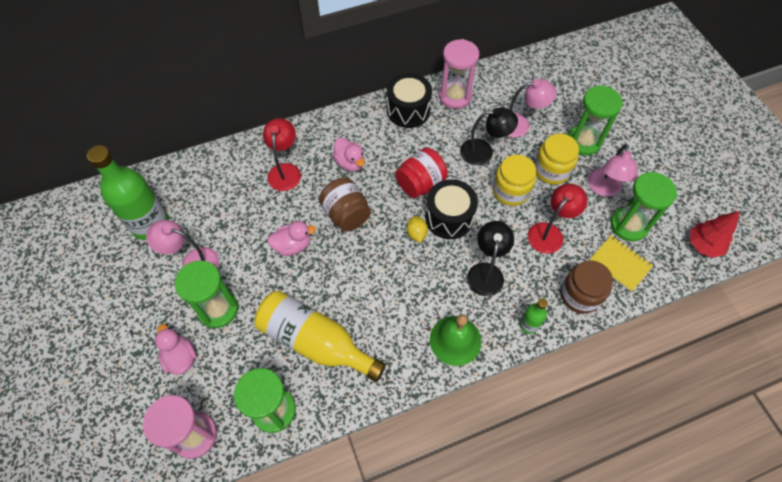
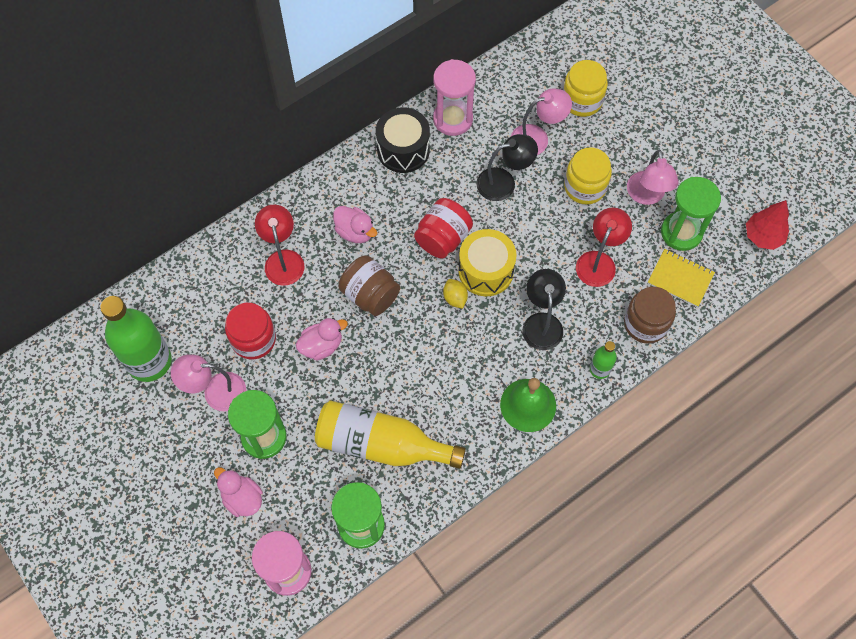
camera: 15 degrees left, 5 degrees up
(239, 227) = (253, 339): none -> red jar
(449, 218) = (486, 271): black drum -> yellow drum
(511, 191) = (545, 223): yellow jar -> yellow jar (582, 100)
(583, 142) = (612, 143): green hourglass -> none

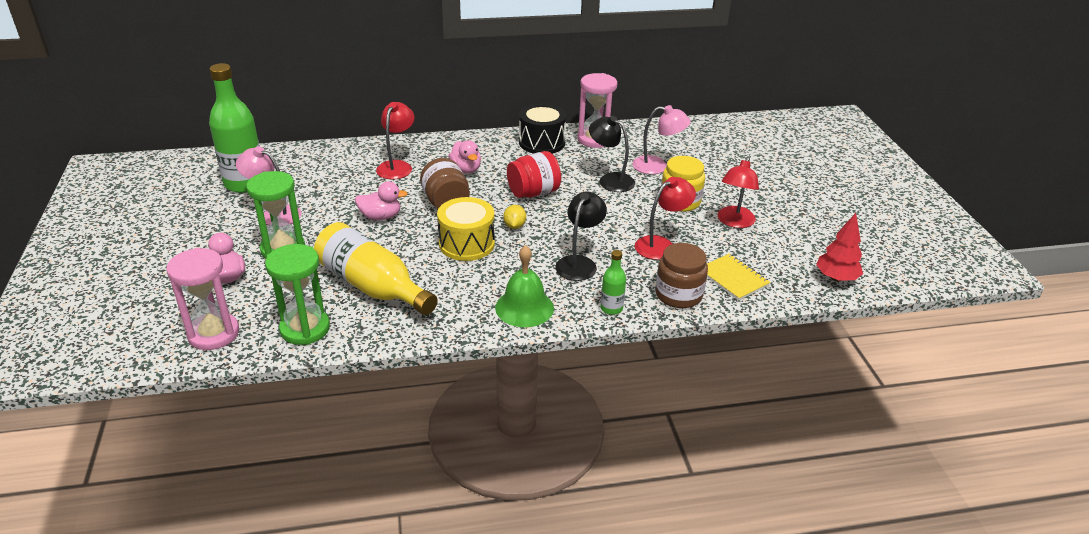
camera: 25 degrees right, 30 degrees down
(253, 339) = (332, 197): red jar -> none
(486, 271) = (554, 220): yellow drum -> yellow drum (466, 244)
(504, 182) = (610, 180): black lamp -> black lamp turned 150 degrees counterclockwise
(582, 100) = (711, 159): yellow jar -> none
(647, 196) = (734, 222): pink lamp -> red lamp
(681, 232) = (753, 251): green hourglass -> none

